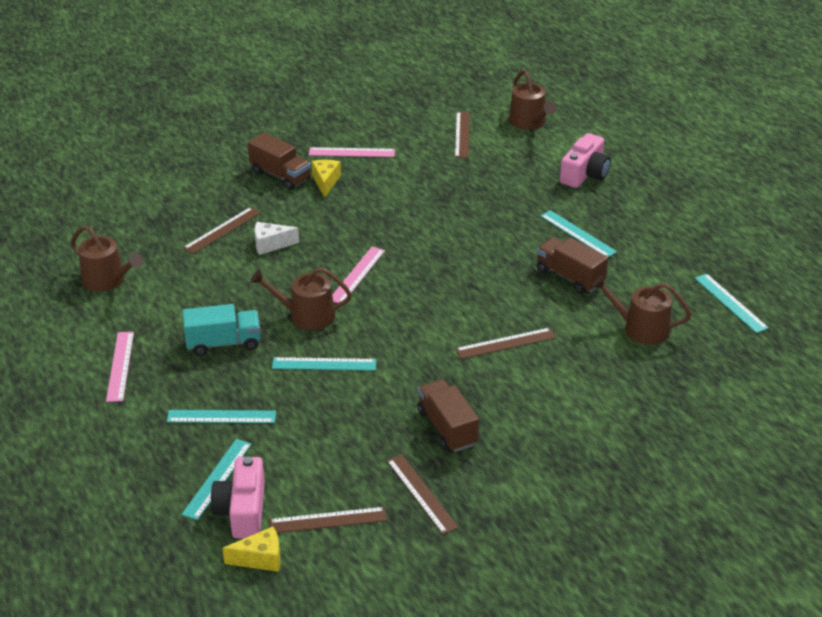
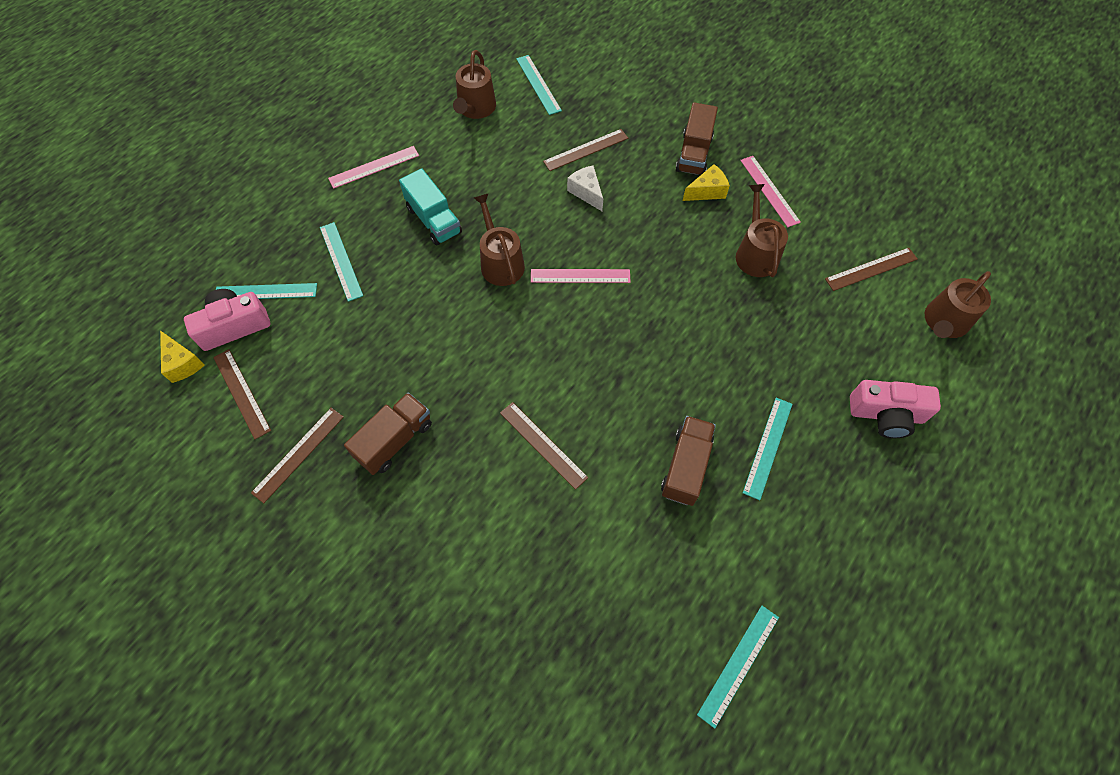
camera: 65 degrees right, 25 degrees up
(222, 230) = (586, 150): brown ruler -> brown ruler turned 45 degrees counterclockwise
(324, 364) = (440, 304): turquoise ruler -> turquoise ruler (538, 84)
(640, 328) = (635, 573): brown watering can -> brown watering can (755, 253)

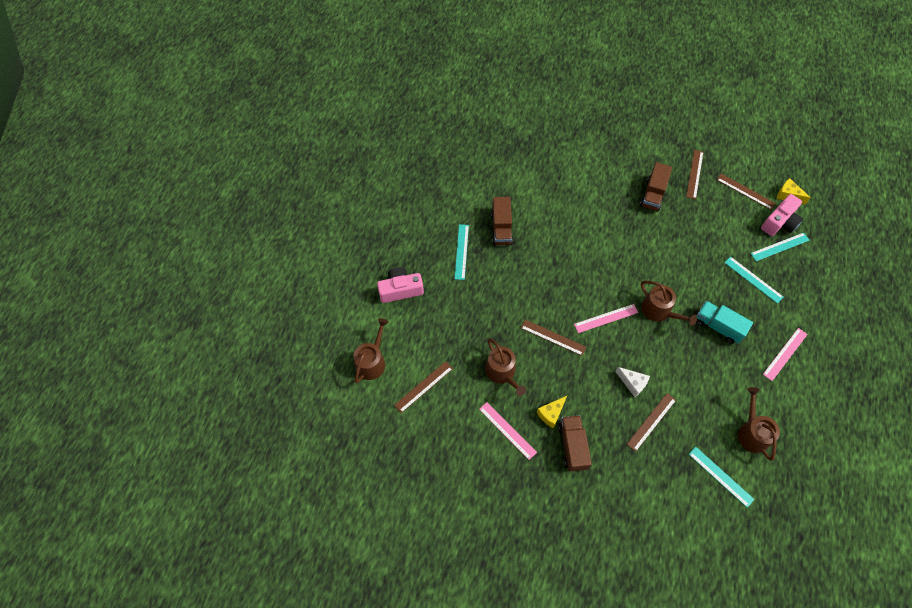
camera: 160 degrees right, 0 degrees up
(543, 445) = (578, 216): brown ruler -> brown ruler (553, 337)
(738, 664) = (450, 156): turquoise ruler -> none

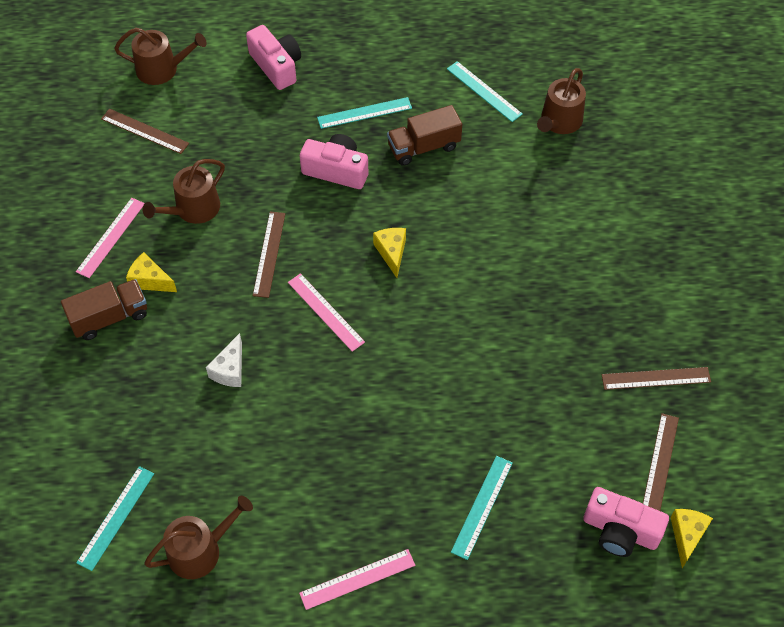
camera: 70 degrees right, 5 degrees down
(501, 281) = (336, 170): none -> pink camera
(574, 270) = (391, 253): none -> yellow cheese
(651, 421) = (176, 407): brown ruler -> none
(653, 194) = (582, 326): brown truck -> none
(659, 311) = (366, 379): brown watering can -> brown watering can (559, 122)
(718, 326) = (370, 468): turquoise truck -> none
(780, 247) = (568, 539): turquoise ruler -> turquoise ruler (484, 91)
(785, 354) = (357, 579): pink ruler -> pink ruler turned 45 degrees counterclockwise

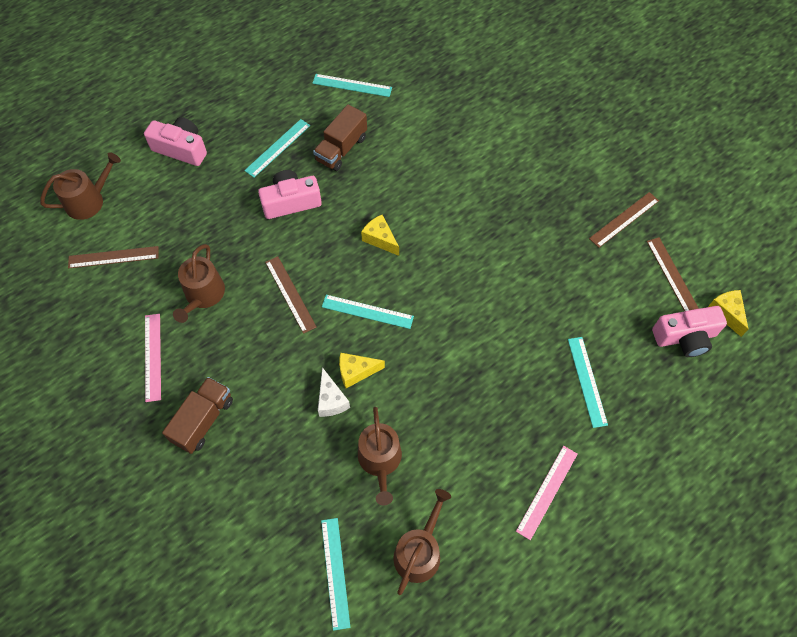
camera: 35 degrees left, 5 degrees up
(150, 280) = (213, 371): yellow cheese -> yellow cheese (356, 372)
(325, 312) = (367, 311): pink ruler -> turquoise ruler
(559, 122) = (421, 79): brown watering can -> brown watering can (380, 461)

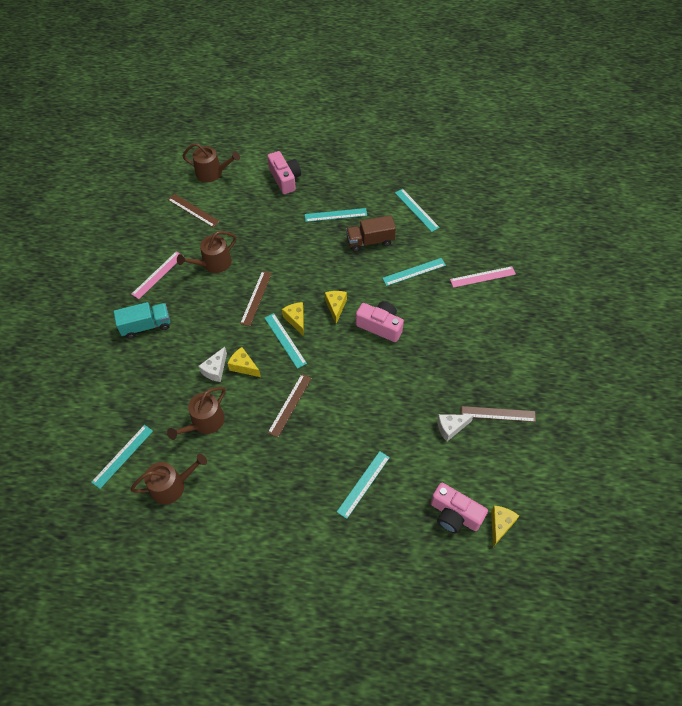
camera: 45 degrees right, 5 degrees down
(203, 420) = (146, 326): brown truck -> turquoise truck
(291, 202) = (310, 249): pink camera -> pink camera (380, 326)
(356, 283) = (296, 320): none -> yellow cheese
(415, 147) = (414, 271): none -> turquoise ruler
(547, 492) = (271, 521): pink ruler -> pink ruler (482, 277)
(601, 265) = (451, 428): none -> white cheese
(672, 276) = (490, 473): brown ruler -> brown ruler (290, 405)

